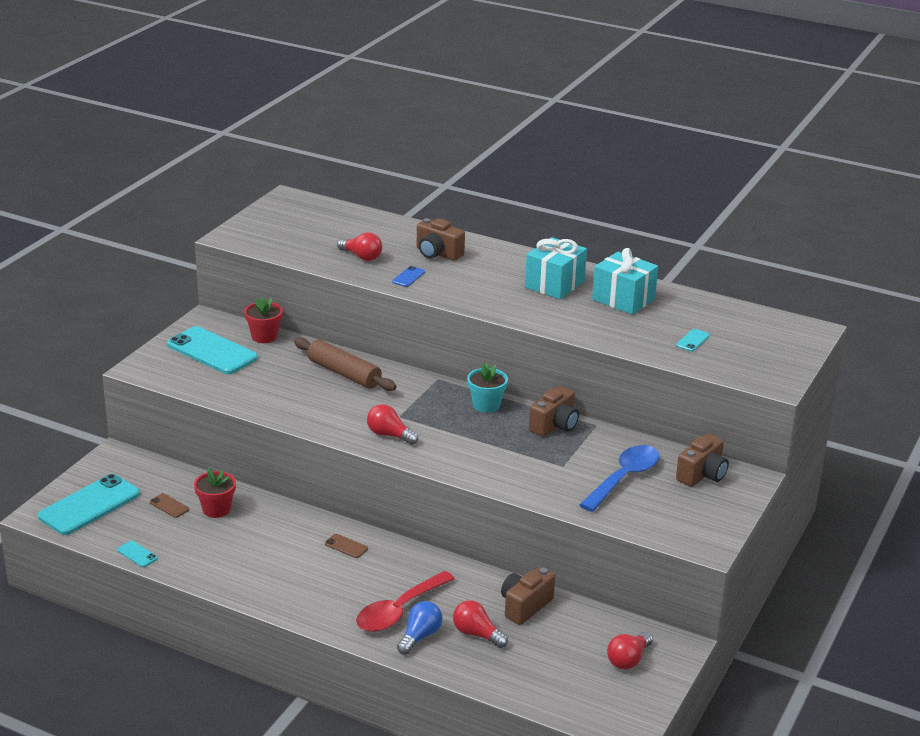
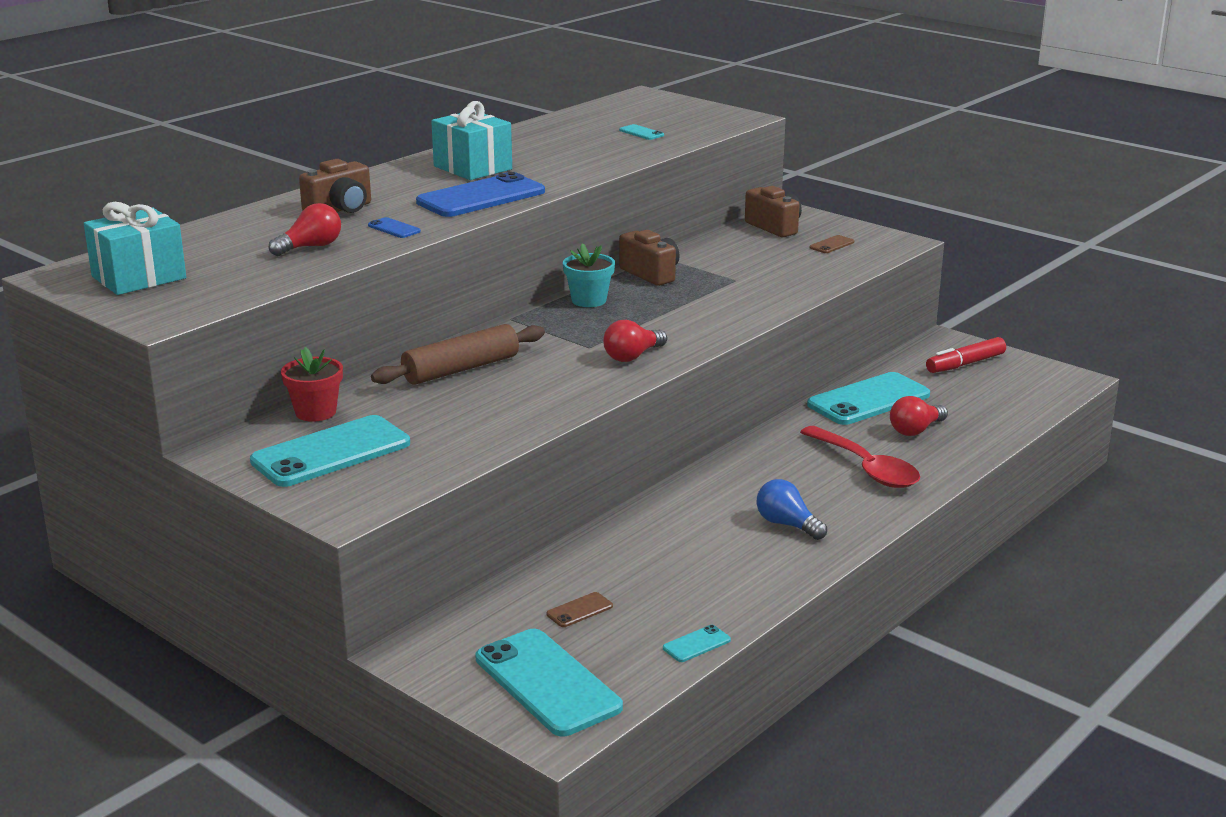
camera: 75 degrees left, 5 degrees down
(216, 509) = (605, 572): red flower pot -> none
(346, 546) = (725, 487): brown phone -> brown phone (832, 245)
(420, 636) = (916, 461): blue light bulb -> blue light bulb (787, 524)
(489, 297) = (481, 197): none -> blue phone
(525, 606) = (868, 400): brown camera -> turquoise phone
(623, 299) = (531, 146): turquoise gift -> turquoise gift (139, 277)
(624, 478) = (770, 257): blue spoon -> none
(628, 660) = (965, 364): red light bulb -> red marker

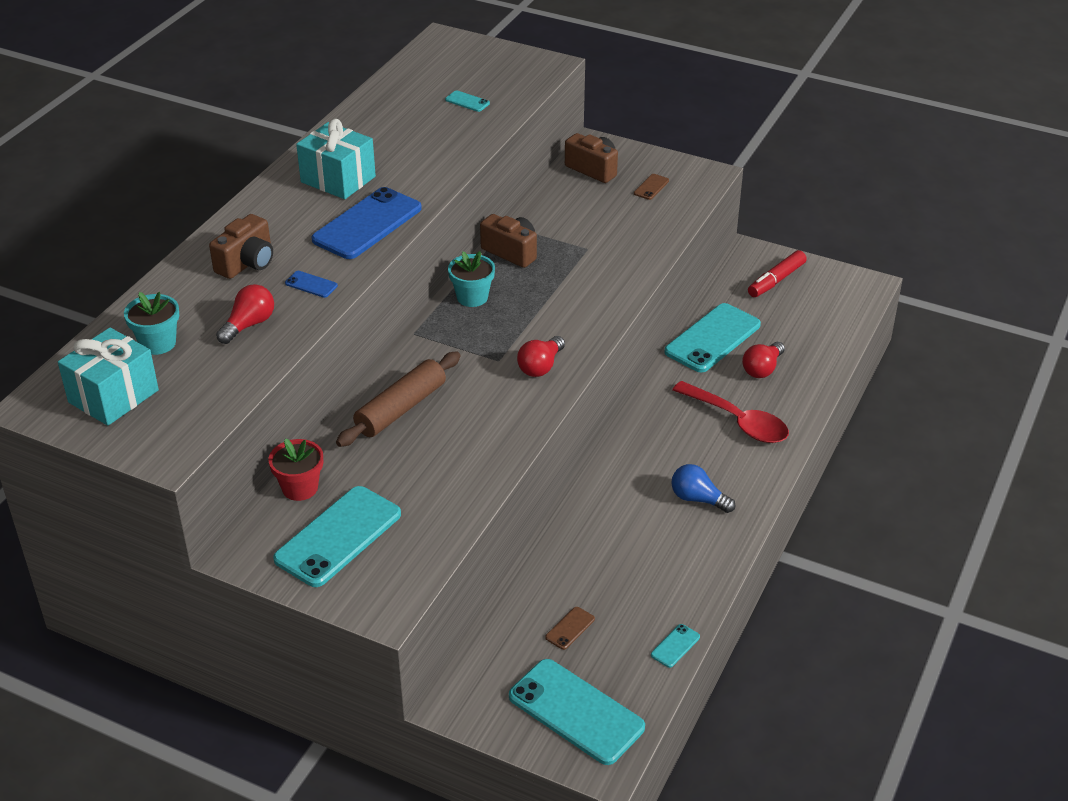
camera: 15 degrees left, 15 degrees up
(210, 249) = (158, 343): none -> turquoise flower pot

